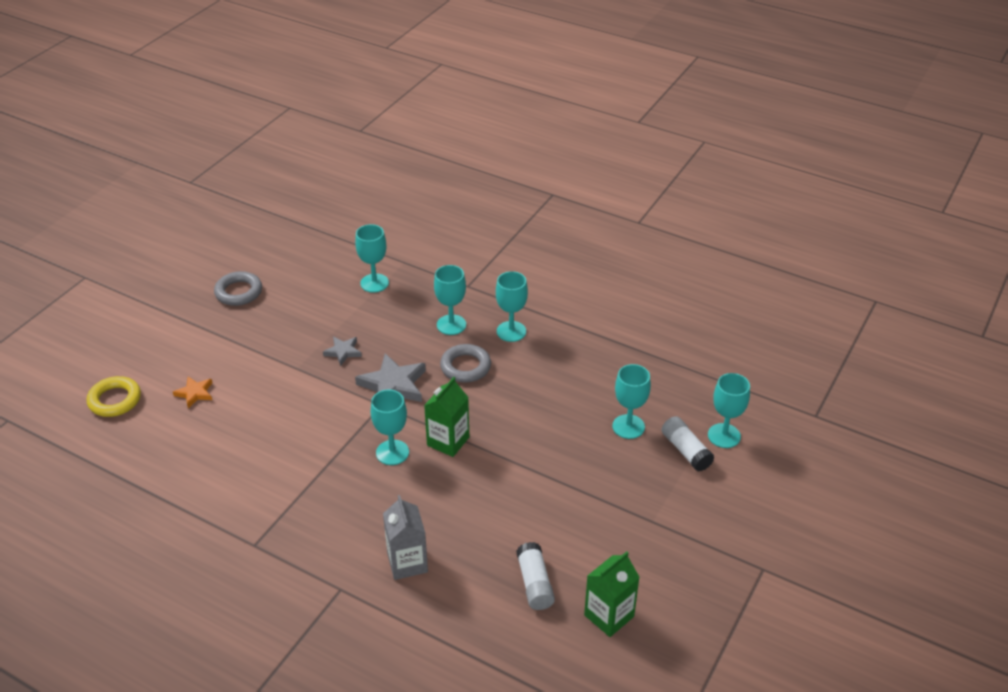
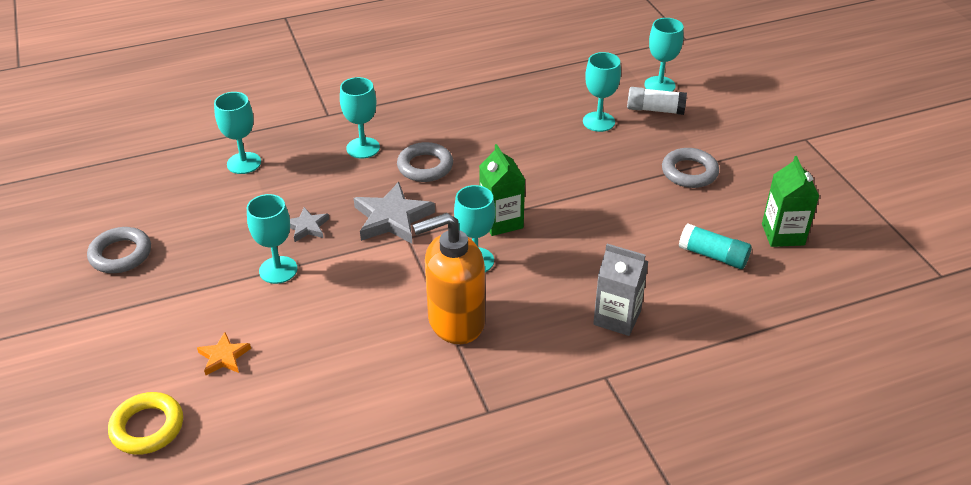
camera: 50 degrees left, 0 degrees up
(322, 479) = (455, 322): none -> orange soap dispenser
(511, 331) = (416, 121): turquoise goblet -> turquoise goblet (278, 270)
(534, 583) = (713, 256): white glue stick -> turquoise glue stick
(625, 515) = (689, 172): none -> grey ring

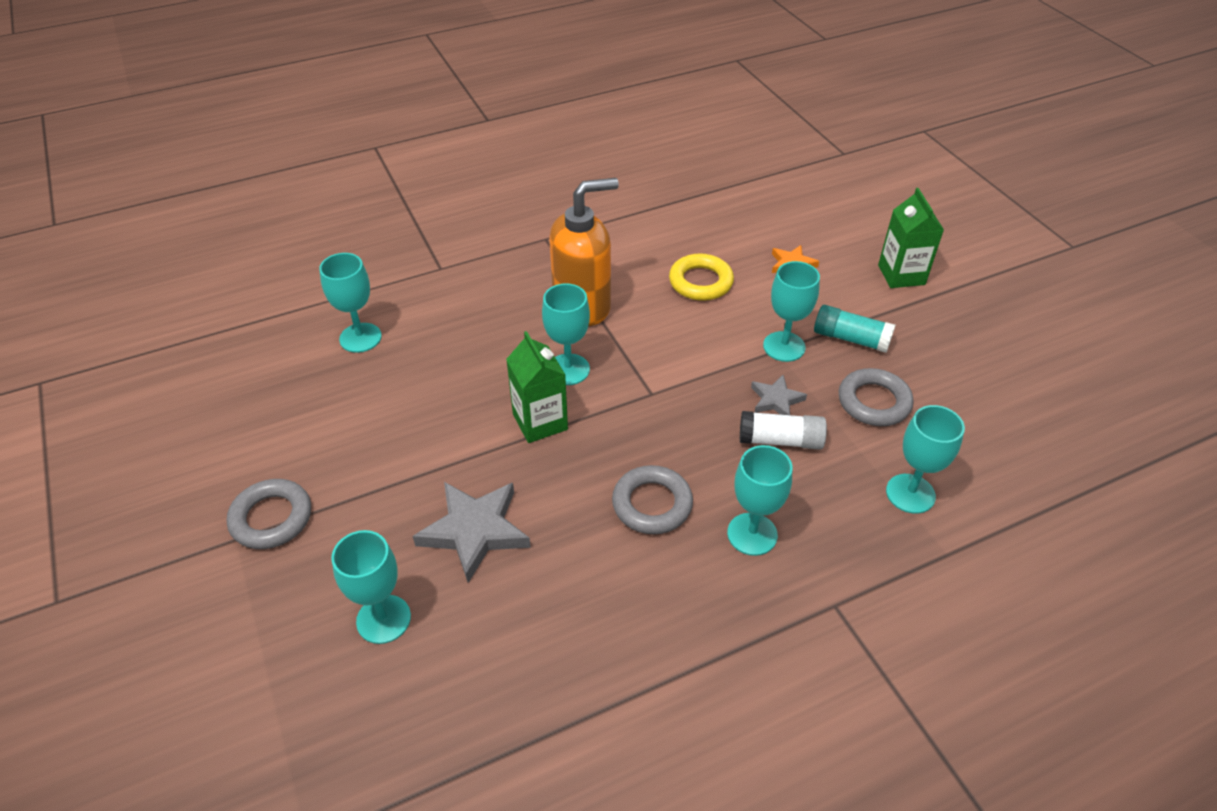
camera: 175 degrees right, 5 degrees up
(121, 254) = (968, 354): grey ring -> grey ring (874, 402)
(147, 427) = (823, 214): yellow ring -> yellow ring (700, 282)
(392, 218) = (676, 418): grey star -> grey star (474, 531)
(617, 318) = (419, 318): grey carton -> none
(655, 109) = (278, 658): white glue stick -> white glue stick (780, 440)
(659, 85) = (247, 732): turquoise goblet -> turquoise goblet (360, 338)
(713, 256) = (291, 391): turquoise glue stick -> turquoise glue stick (850, 338)
(783, 234) = (192, 425): green carton -> green carton (901, 275)

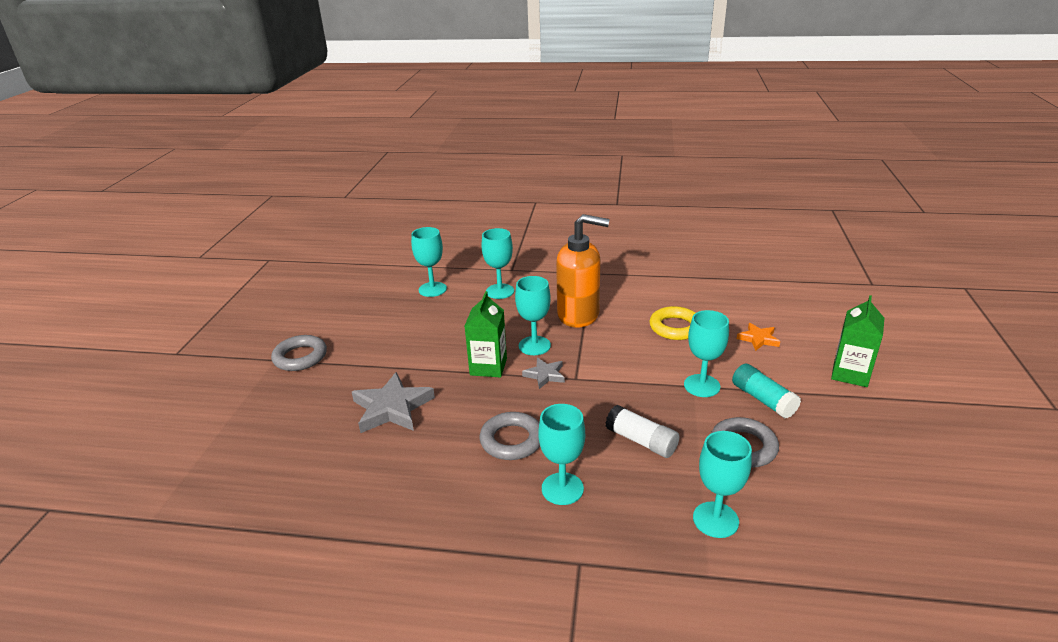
camera: 35 degrees right, 15 degrees down
(383, 619) = (300, 430): turquoise goblet -> turquoise goblet (500, 291)
(776, 400) = (663, 415): grey star -> grey star (545, 375)

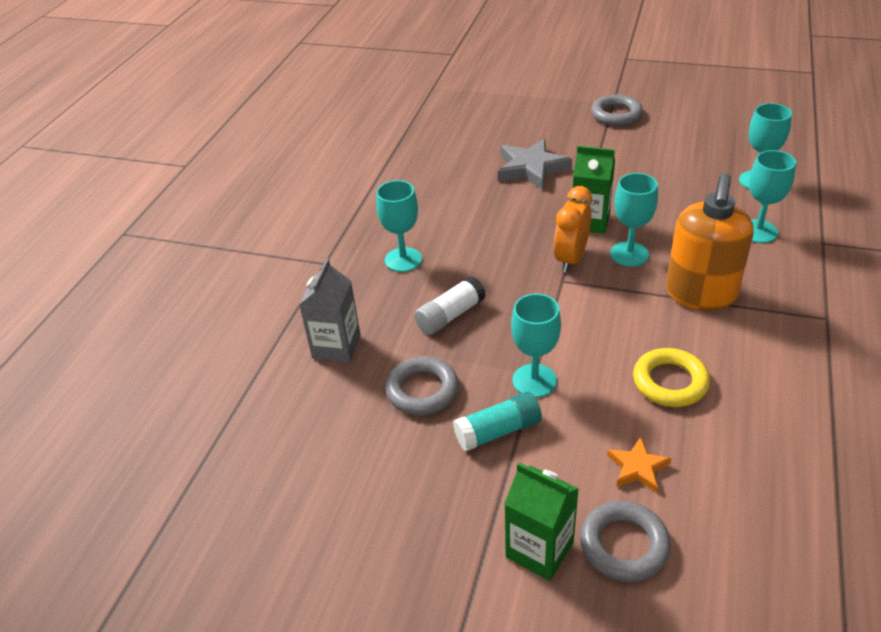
camera: 100 degrees right, 10 degrees up
(511, 440) = (472, 234): grey ring -> grey ring (624, 545)
(545, 375) = (571, 259): grey star -> orange clock
(715, 519) = (336, 347): turquoise goblet -> grey carton

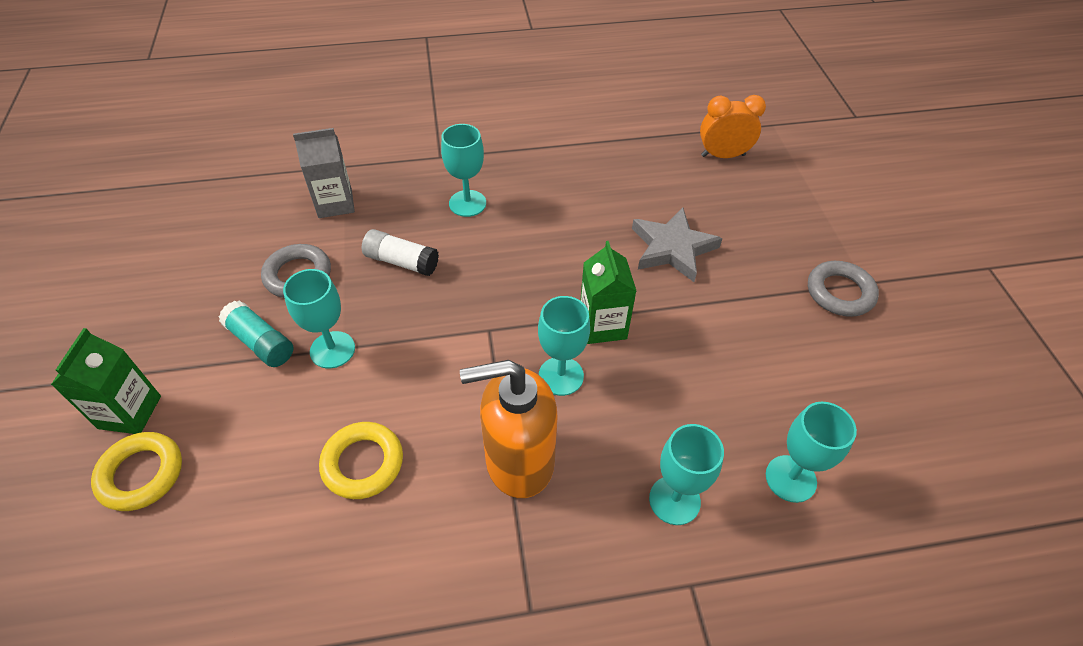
camera: 60 degrees right, 10 degrees up
(571, 259) = (528, 327): orange clock -> orange clock (723, 155)
(624, 545) = (141, 474): grey ring -> yellow ring
(637, 467) = (237, 462): orange star -> none

